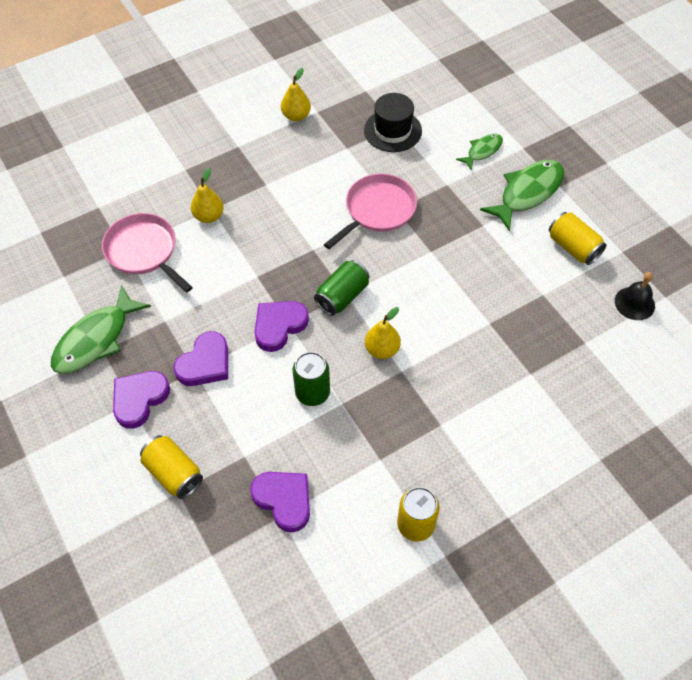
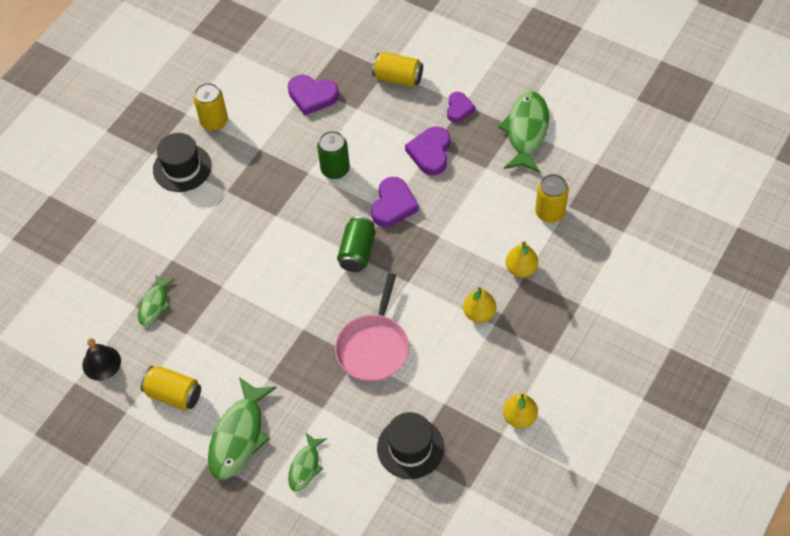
camera: 155 degrees right, 0 degrees up
(139, 399) = (459, 109): purple heart -> purple heart, size x0.65
(144, 251) = (550, 212): pink pan -> yellow can
(382, 349) = (300, 224): yellow pear -> yellow pear (479, 313)
(479, 479) = (182, 168): none -> black hat
(564, 335) = (154, 304): none -> green fish

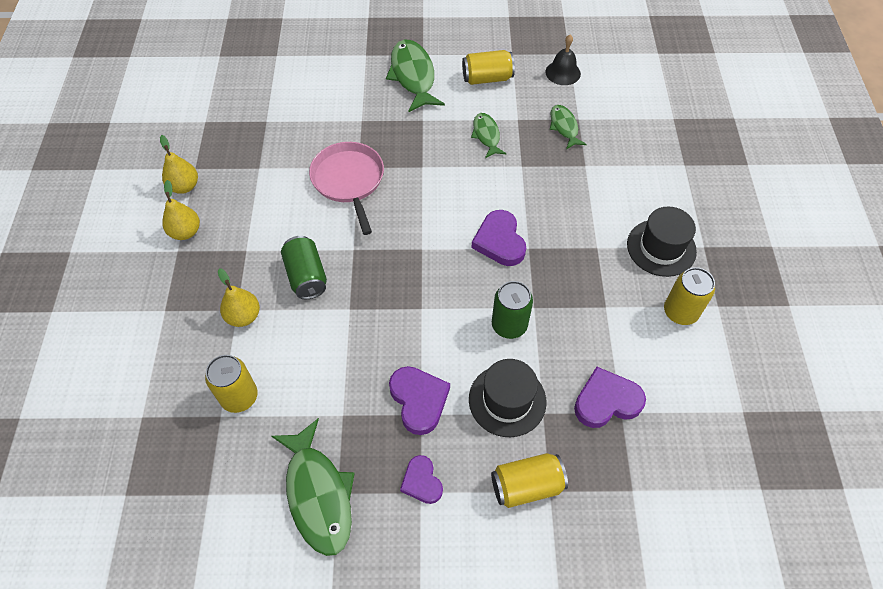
camera: 145 degrees right, 0 degrees up
(305, 466) = (346, 80): green fish -> green fish (486, 135)
(357, 252) = (422, 252): green can -> green can (306, 276)
(393, 205) = (419, 317): purple heart -> purple heart (499, 241)
(410, 448) = (269, 126): black hat -> black hat (507, 400)
(479, 313) = (265, 253): yellow pear -> yellow pear (185, 232)

